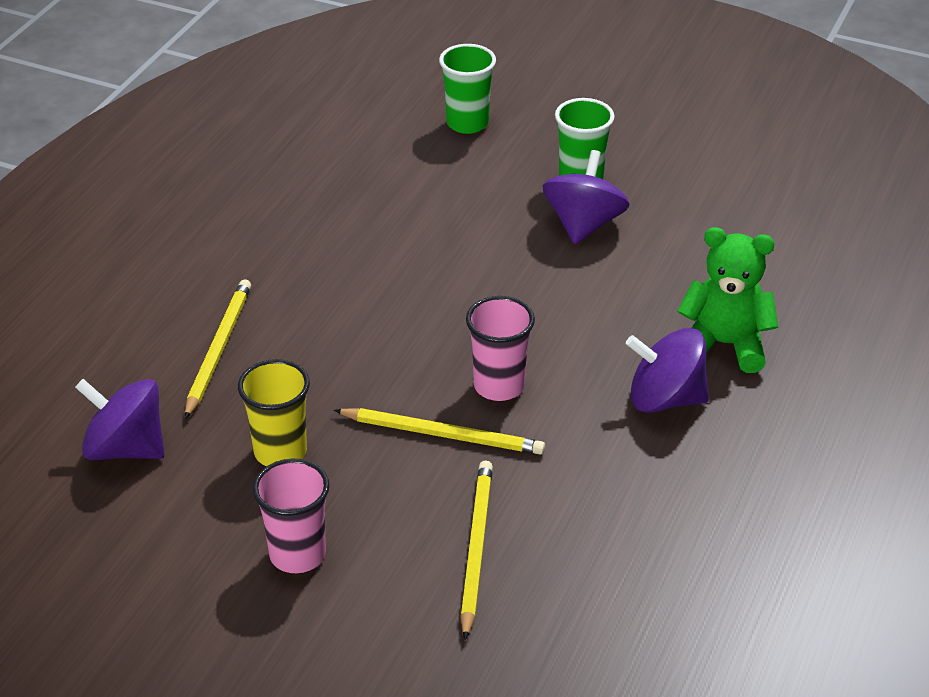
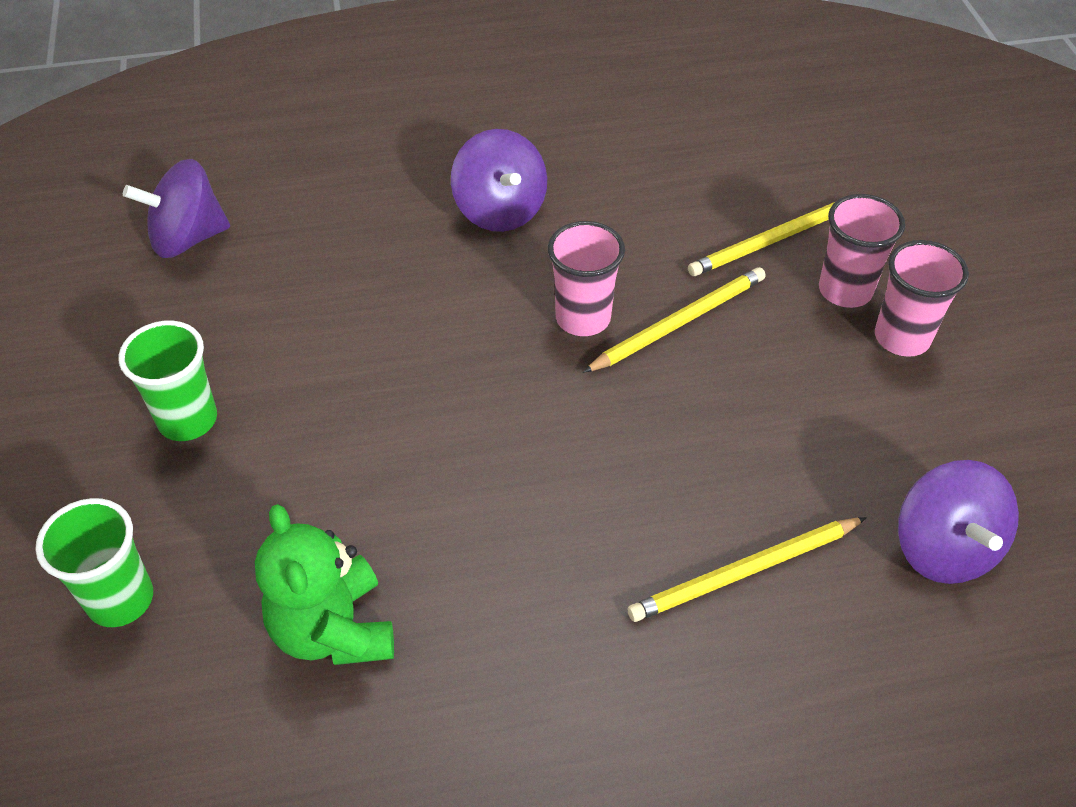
camera: 125 degrees left, 10 degrees up
(280, 452) = (816, 422): yellow cup -> none
(377, 554) = (845, 290): none -> pink cup
(443, 435) = (679, 323): yellow pencil -> yellow pencil turned 75 degrees clockwise
(583, 224) = (276, 377): purple spinning top -> purple spinning top (188, 238)
(724, 344) = (395, 204): green teddy bear -> green teddy bear (333, 629)

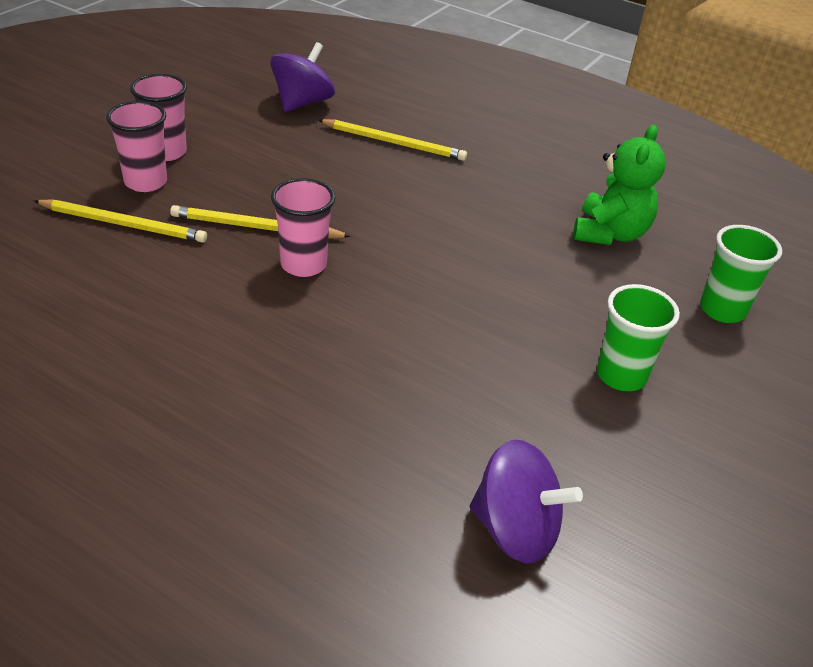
camera: 140 degrees left, 10 degrees down
(500, 210) = (245, 363): purple spinning top -> none

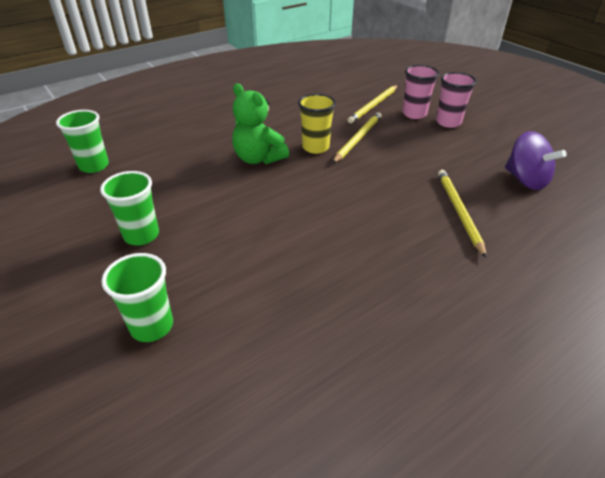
camera: 115 degrees right, 0 degrees up
(303, 264) = (315, 147): pink cup -> yellow cup
(394, 143) = (459, 211): yellow pencil -> yellow pencil turned 135 degrees clockwise
(515, 529) = (94, 166): purple spinning top -> green cup
(610, 233) = (287, 297): green teddy bear -> green teddy bear (258, 158)

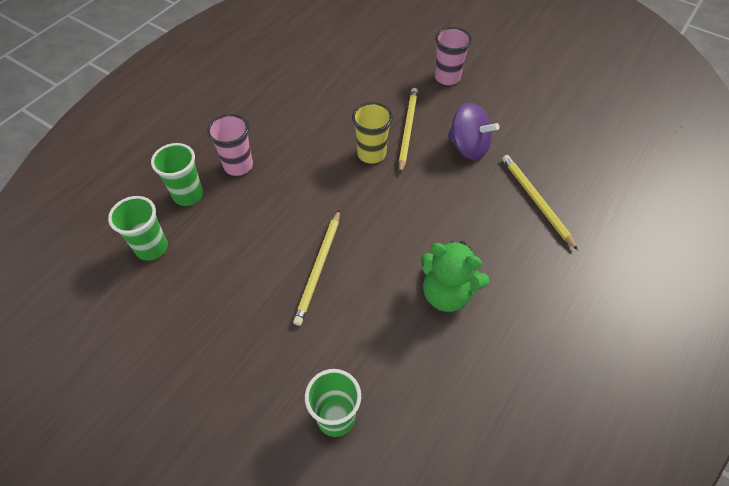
camera: 20 degrees left, 15 degrees up
(141, 235) = (263, 322): green cup -> green cup (188, 195)
(258, 158) = (322, 186): green teddy bear -> green teddy bear (447, 293)
(373, 105) = (401, 75): yellow pencil -> yellow pencil (319, 268)
(448, 122) = (484, 82): pink cup -> pink cup (238, 166)
(525, 180) = (578, 144): purple spinning top -> purple spinning top (468, 147)

